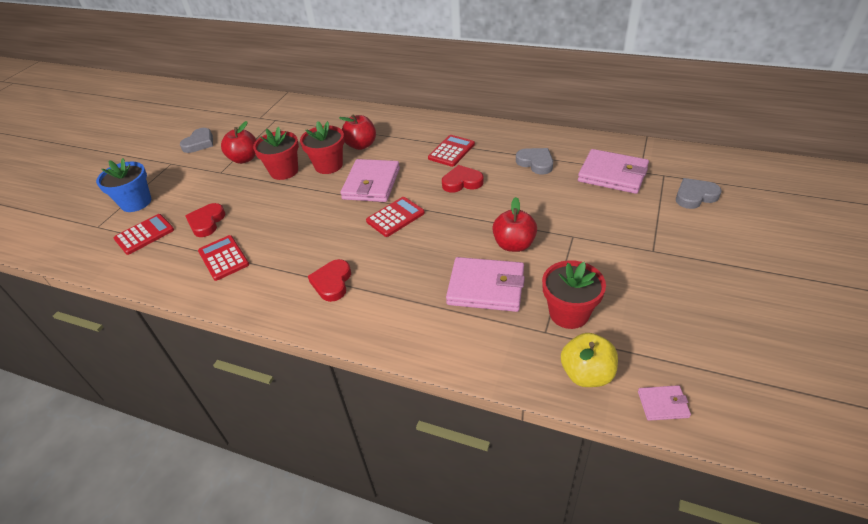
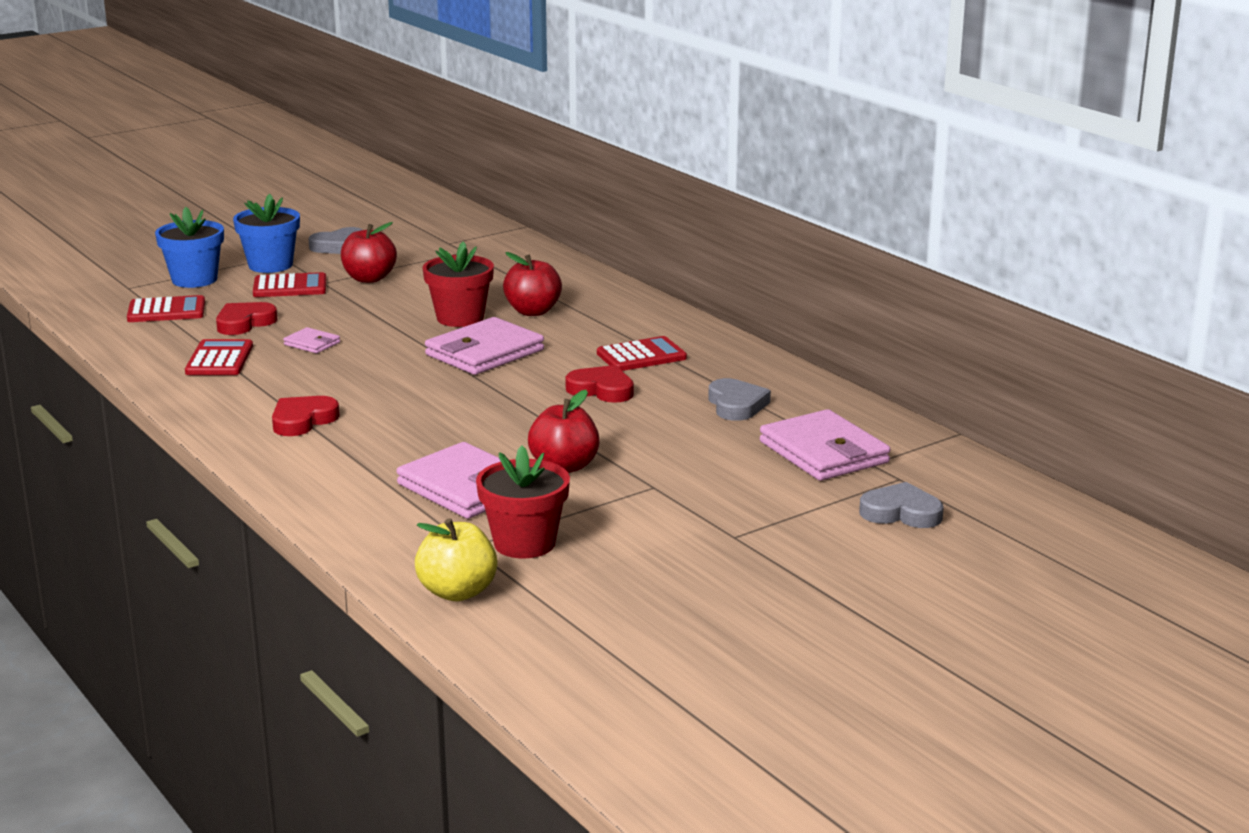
camera: 30 degrees right, 20 degrees down
(173, 172) = (270, 265): none -> blue flower pot
(284, 171) = (398, 306): red flower pot -> none
(395, 217) = (463, 392): red calculator -> red calculator (290, 287)
(663, 404) = (499, 645): pink wallet -> pink wallet (312, 343)

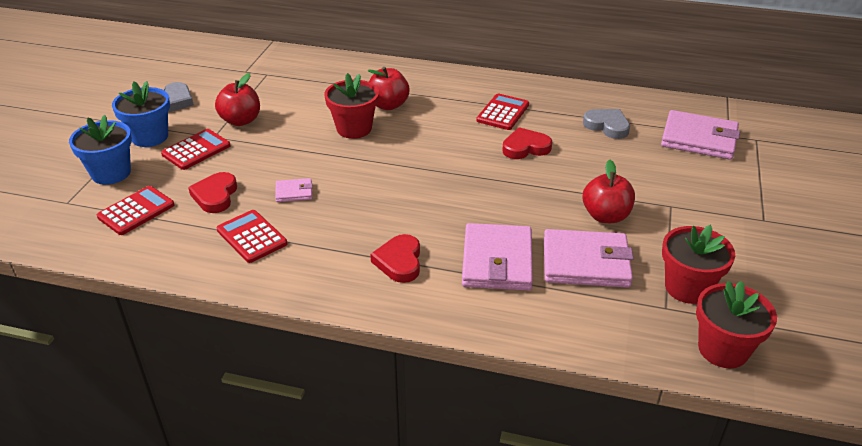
camera: 40 degrees left, 15 degrees up
(457, 592) = (723, 349): yellow apple -> red flower pot
(484, 352) = (414, 149): pink wallet -> pink wallet (497, 261)
(901, 513) = (796, 162): grey heart -> none

